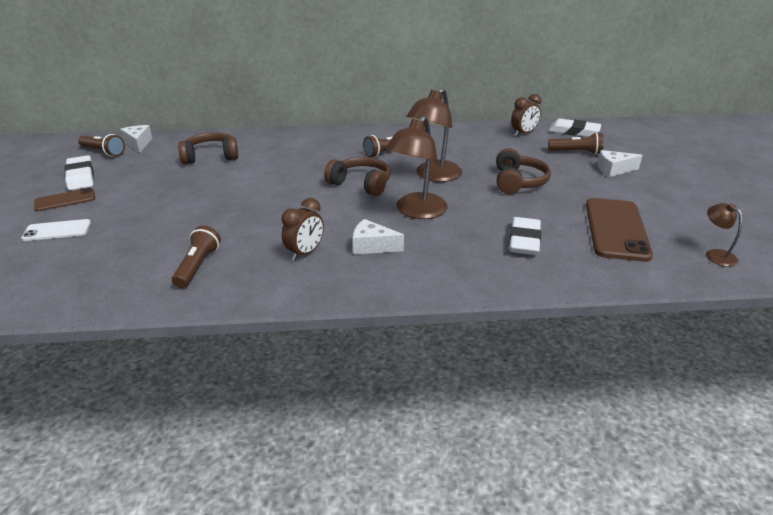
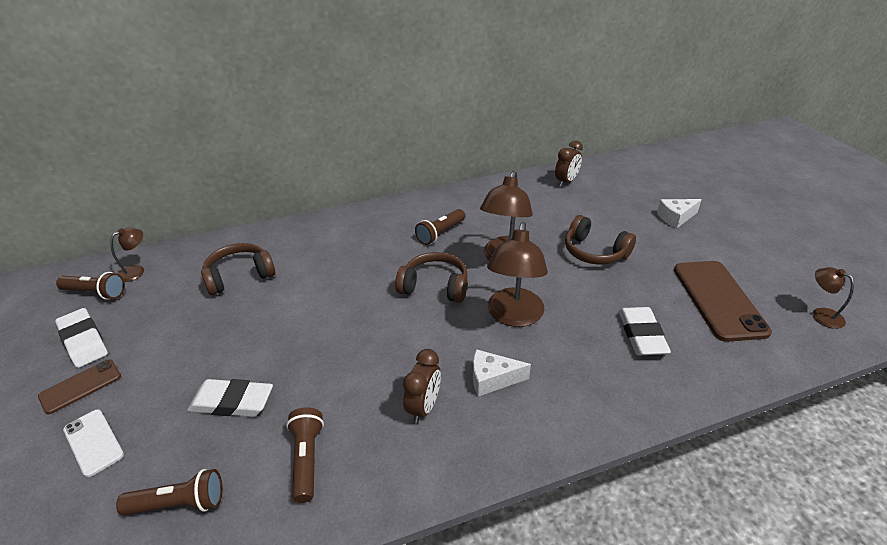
camera: 15 degrees left, 5 degrees up
(57, 230) = (93, 442): white phone -> white phone turned 75 degrees clockwise
(138, 144) = (136, 271): white cheese -> brown lamp
(518, 182) = (594, 252): brown headphones -> brown headphones turned 135 degrees clockwise
(573, 132) = (613, 171): white eraser -> white eraser (232, 402)
(576, 152) = (629, 199): brown flashlight -> brown flashlight (179, 503)

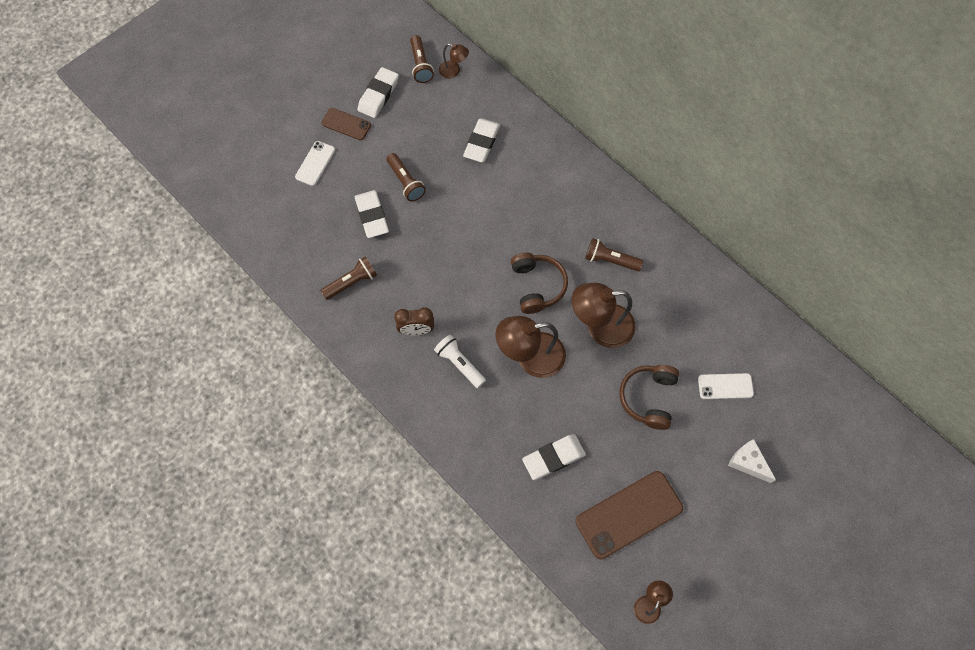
camera: 65 degrees right, 30 degrees up
(179, 503) = (300, 235): brown flashlight -> brown flashlight (406, 182)
(239, 276) = (481, 142): brown headphones -> white eraser
(492, 379) = (459, 364): white cheese -> white flashlight
(566, 182) = (762, 341): brown clock -> none
(599, 209) = (725, 386): none -> white phone

